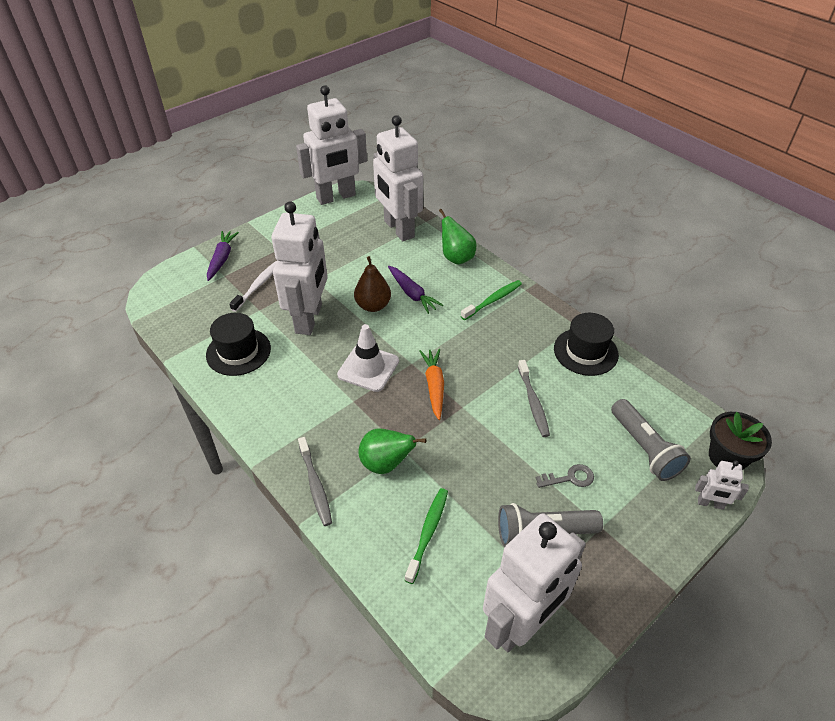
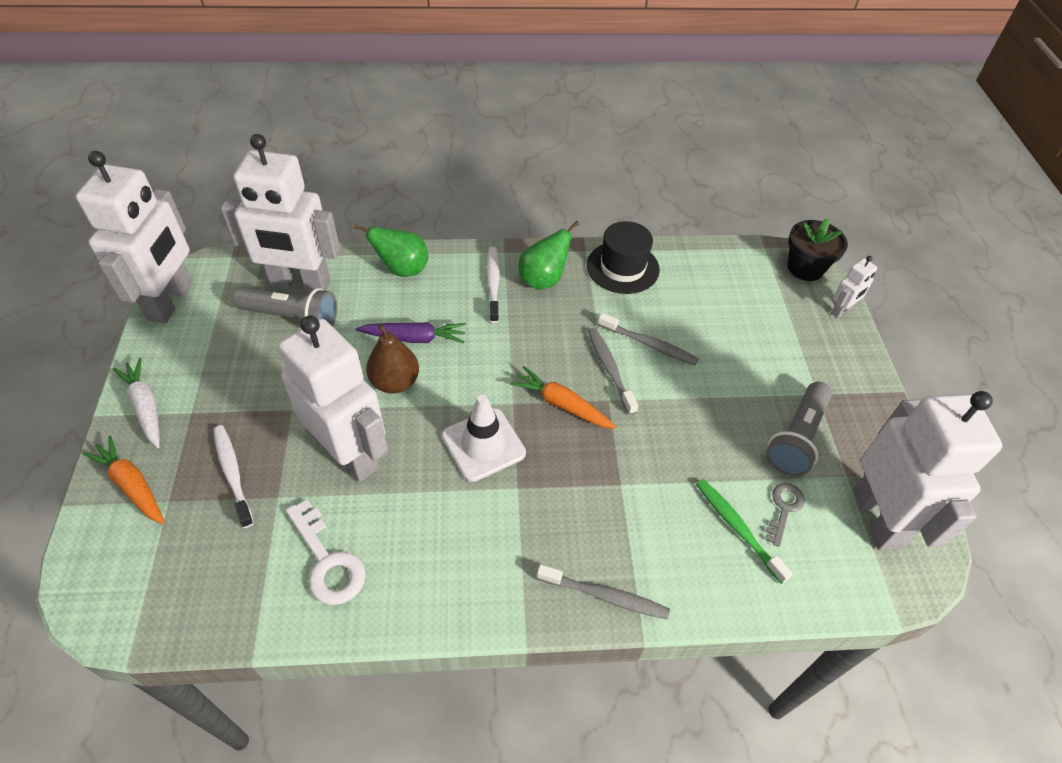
camera: 55 degrees left, 5 degrees up
(222, 259) = (132, 485): purple carrot -> orange carrot
(238, 352) = (327, 561): black hat -> white key
(267, 233) = (146, 407): none -> white carrot
(386, 464) = (627, 511): green pear -> green pear (543, 280)
(488, 394) = (610, 369): none -> grey toothbrush
(493, 300) = (493, 283): green toothbrush -> white toothbrush
(570, 478) = (753, 379): grey key -> grey key (784, 509)
(644, 448) = (759, 309): grey flashlight -> grey flashlight (292, 317)

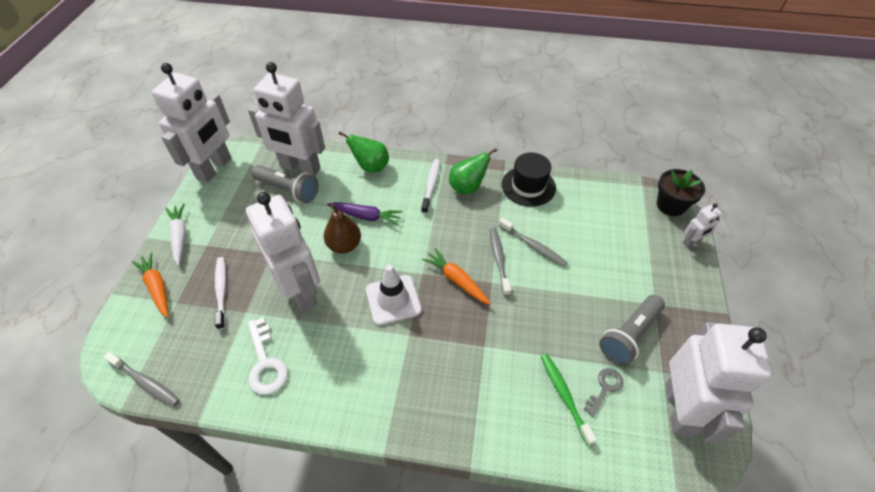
camera: 15 degrees right, 0 degrees up
(605, 596) = (451, 427): grey toothbrush -> grey toothbrush (145, 382)

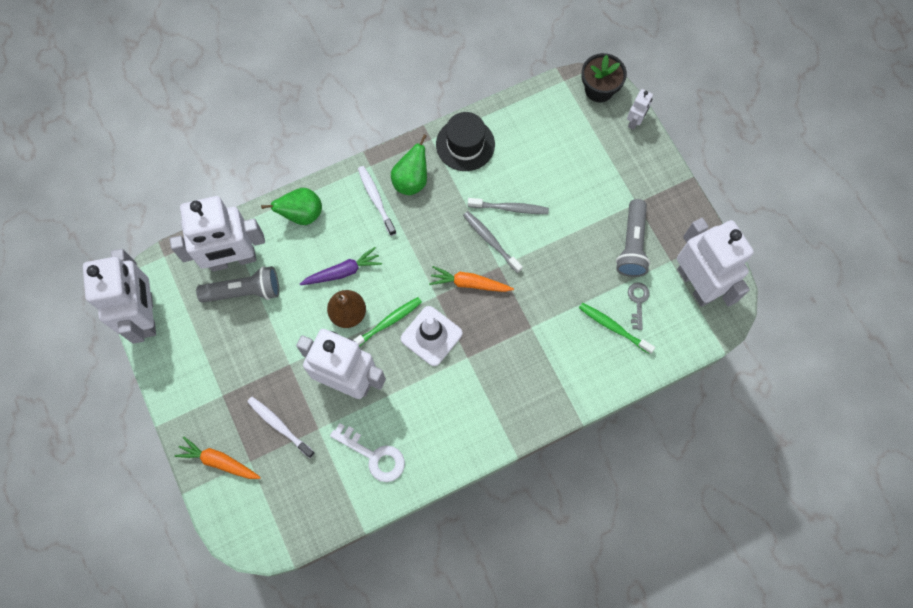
camera: 35 degrees left, 20 degrees up
(145, 382) = (293, 535): grey toothbrush -> none
(180, 237) = (188, 404): white carrot -> none
(367, 269) = (387, 322): none -> green toothbrush

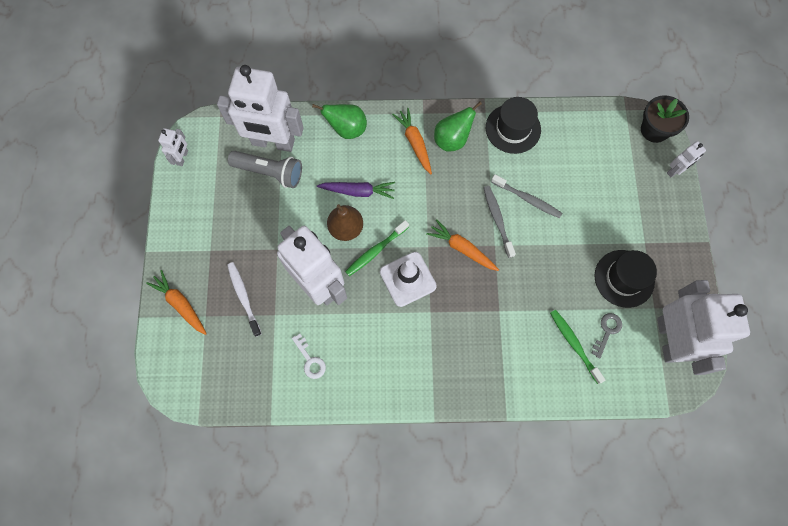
camera: 25 degrees right, 0 degrees up
(146, 315) = (182, 158): white robot -> white robot, size x0.43
(374, 456) = (310, 360): white key -> white key, size x0.64
(376, 199) = (414, 143): white toothbrush -> orange carrot
(387, 322) = (375, 251): green toothbrush -> green toothbrush turned 150 degrees clockwise
(632, 245) = (624, 278): grey flashlight -> black hat

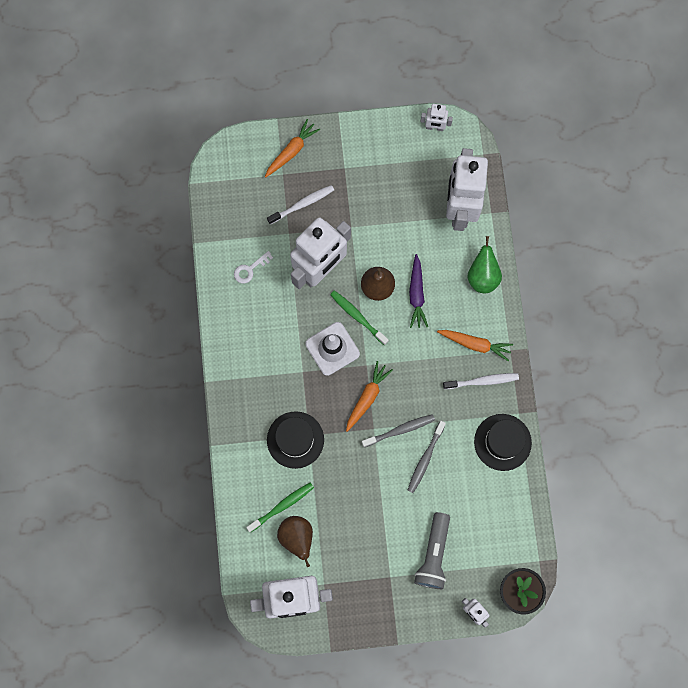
camera: 85 degrees right, 5 degrees up
(270, 172) = (428, 209): grey flashlight -> grey flashlight (433, 554)
(414, 143) = (475, 344): orange carrot -> orange carrot turned 45 degrees clockwise
(452, 140) = (482, 381): green pear -> white toothbrush
(607, 331) = (297, 537): grey key -> brown pear
(624, 278) = (351, 555): black hat -> black hat (295, 440)

